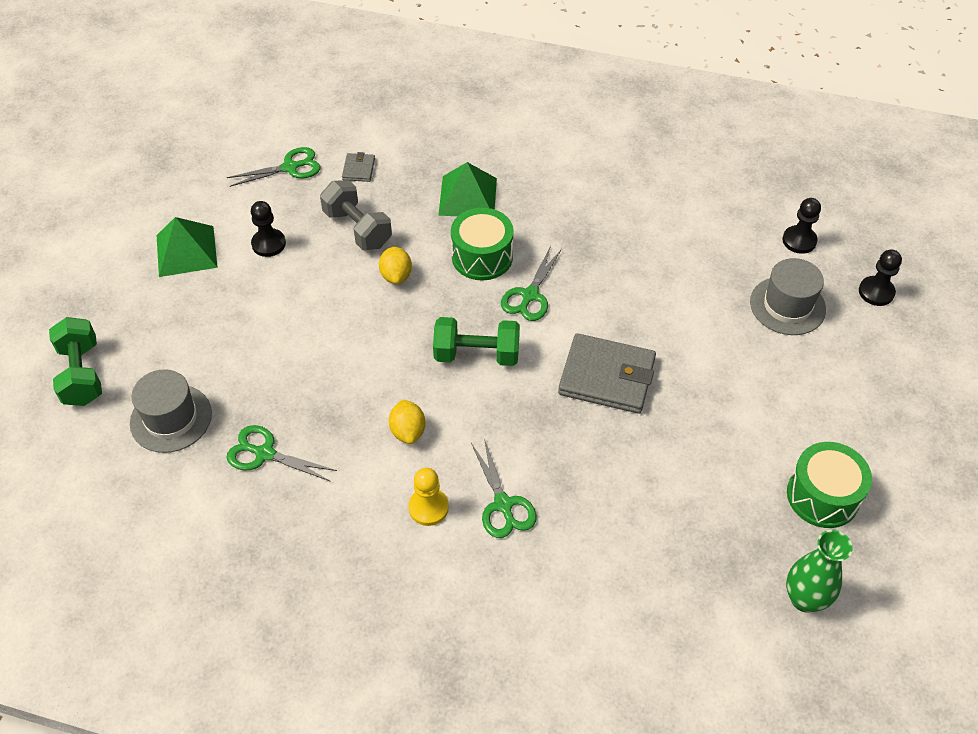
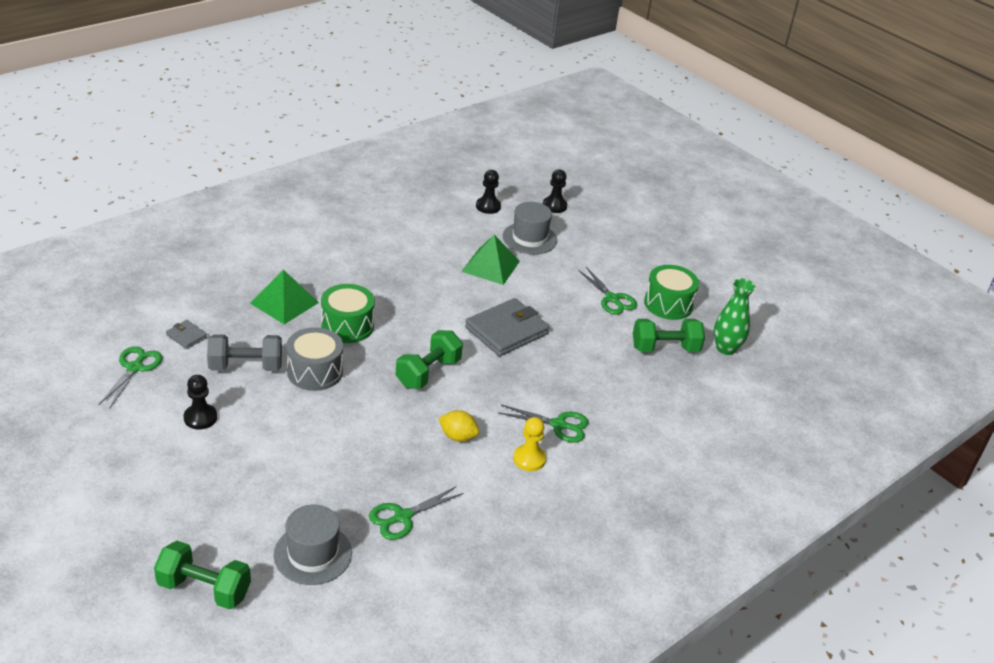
camera: 60 degrees left, 15 degrees down
(186, 251) = (147, 465): green pyramid -> green pyramid (490, 266)
(396, 276) = (315, 372): yellow lemon -> grey drum
(530, 295) = (406, 324): green scissors -> green scissors (612, 299)
(735, 535) = (665, 348): none -> green dumbbell

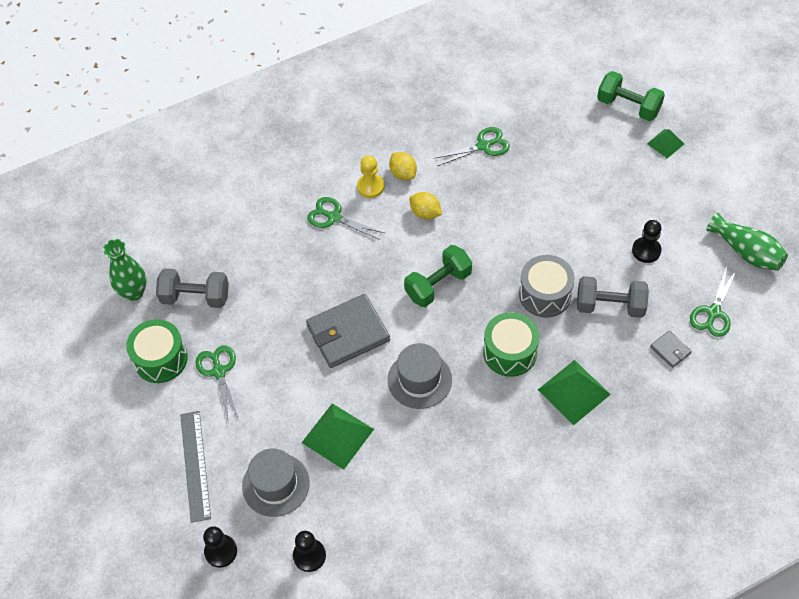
camera: 160 degrees left, 20 degrees up
(82, 424) = (746, 252): none -> green vase
(158, 541) = (665, 143): none -> green pyramid
(313, 554) = (552, 124): grey hat -> grey hat (419, 380)
(495, 476) = (403, 173): none -> yellow lemon
(599, 245) = (195, 465): none -> grey ruler
(665, 348) = (195, 297): green dumbbell -> grey dumbbell

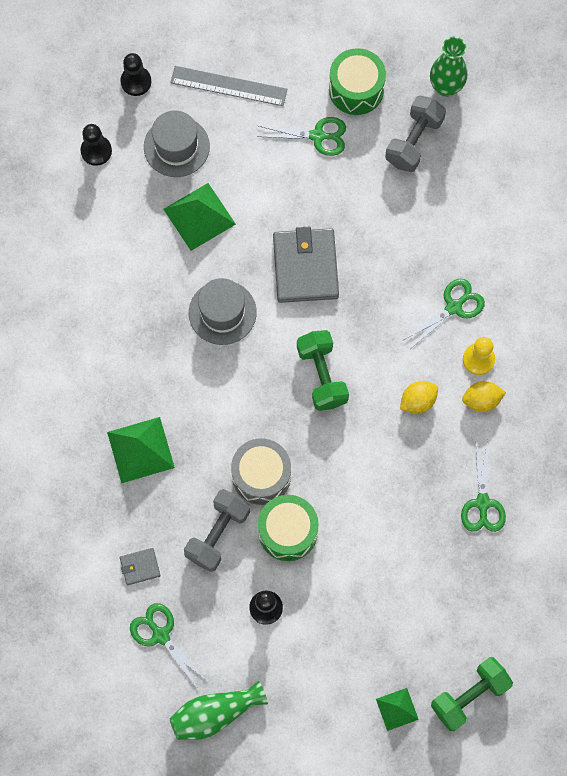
camera: 110 degrees right, 15 degrees up
(510, 352) = (212, 410): green drum -> green drum (288, 531)

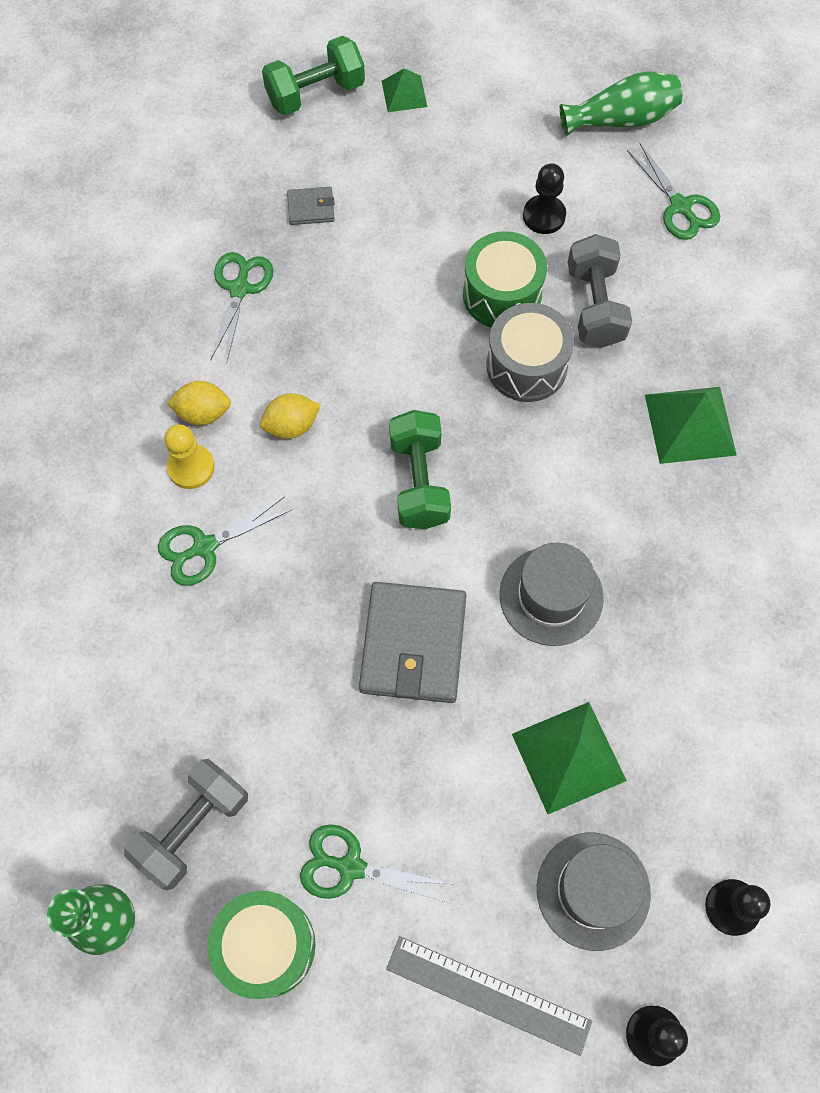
camera: 170 degrees left, 5 degrees down
(140, 567) = (701, 284): grey wallet -> grey wallet (311, 208)
(217, 534) = (595, 306): grey dumbbell -> grey dumbbell turned 45 degrees counterclockwise

